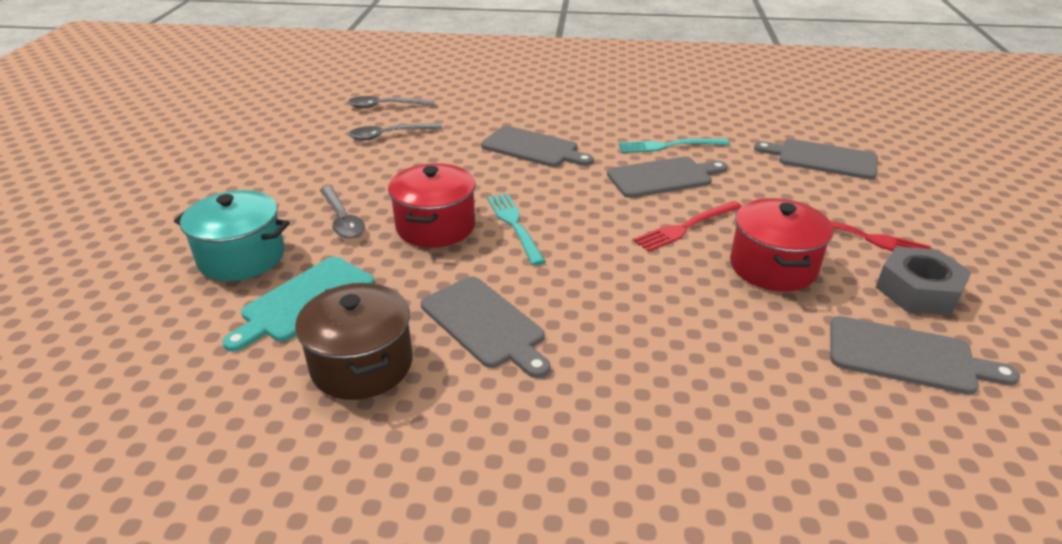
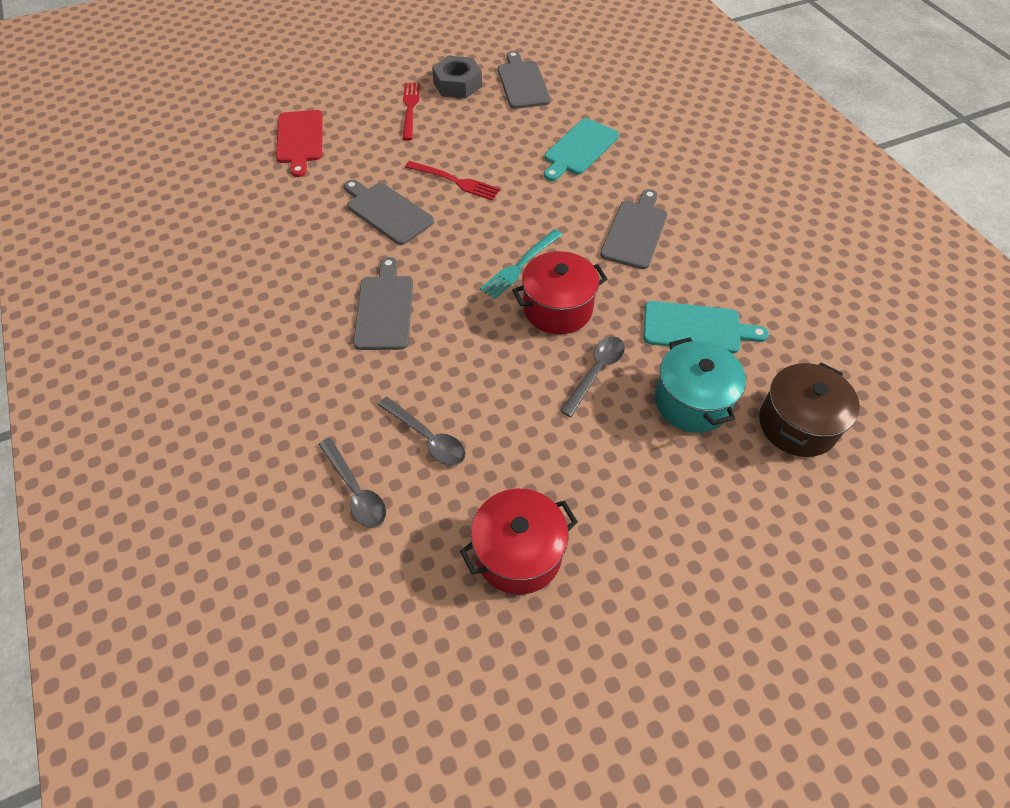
camera: 120 degrees left, 20 degrees up
(362, 364) = (714, 266): brown pot -> brown pot (797, 424)
(669, 146) = (325, 224): turquoise fork -> none
(692, 347) = (579, 149): none -> turquoise cutting board
(773, 267) = (475, 136): red pot -> red pot (518, 553)
(822, 159) = (300, 139): grey cutting board -> red cutting board

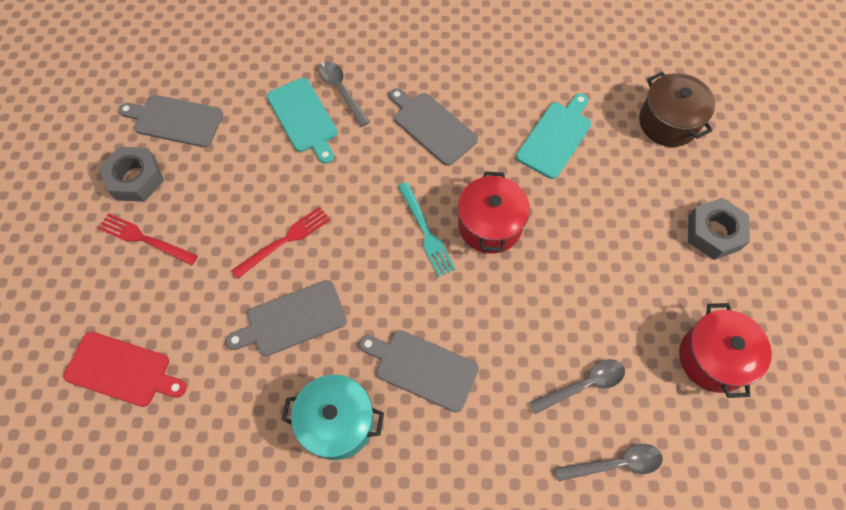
camera: 65 degrees left, 10 degrees up
(596, 372) = (569, 228): grey spoon -> grey spoon (341, 91)
(680, 512) = (714, 233): none -> grey nut
(692, 401) = (623, 176): turquoise pot -> turquoise pot (337, 422)

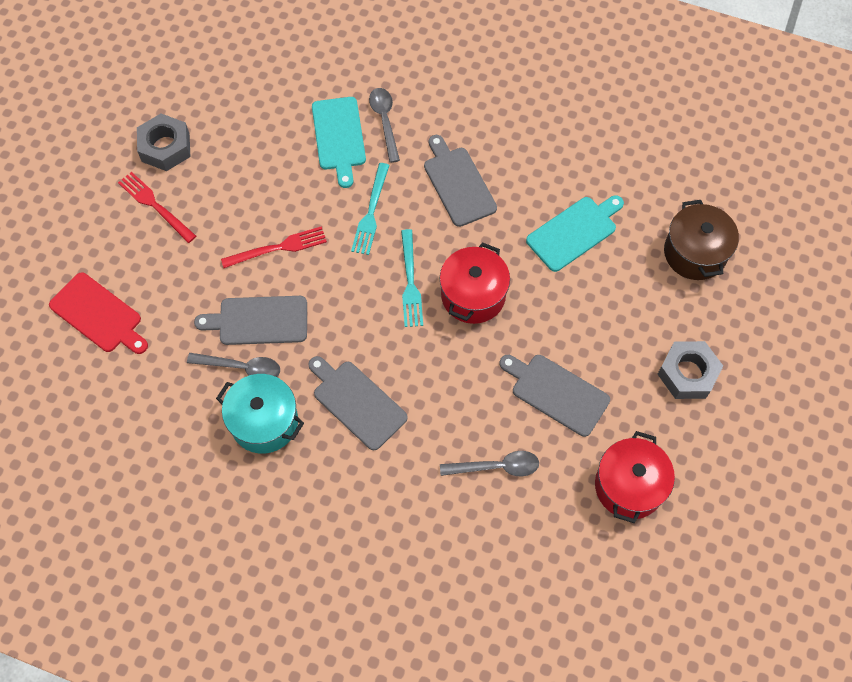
camera: 20 degrees right, 0 degrees up
(175, 120) = (219, 102): grey cutting board -> grey cutting board (556, 393)
(362, 178) = (371, 212): none -> turquoise fork
(615, 464) = (494, 543): grey spoon -> grey spoon (241, 368)

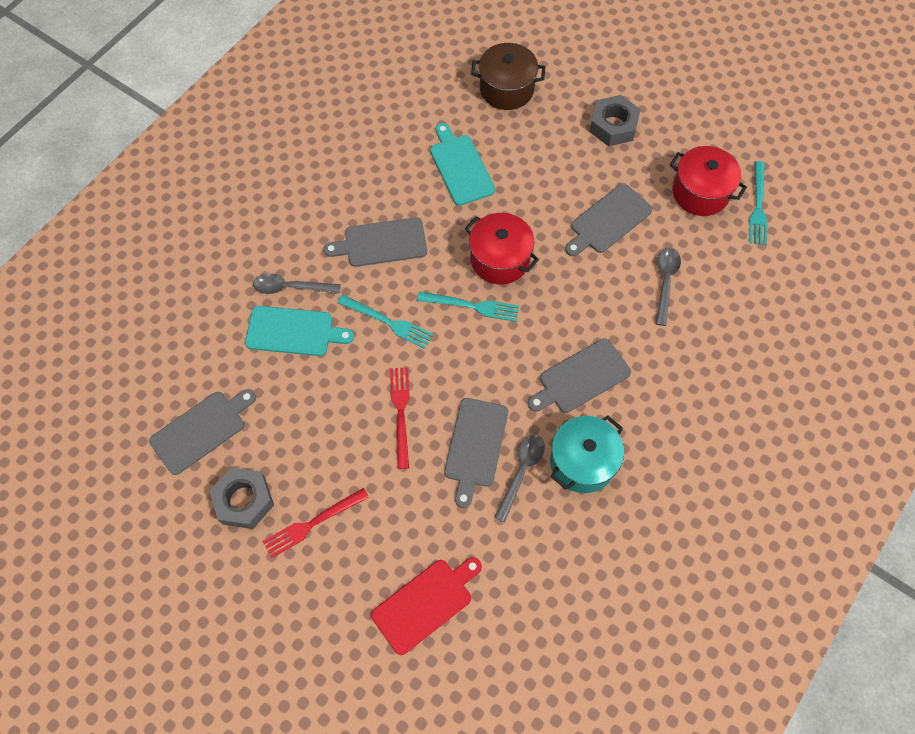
camera: 75 degrees left, 0 degrees up
(223, 95) = (201, 430): none -> grey cutting board
(632, 555) = (758, 206): none -> turquoise fork

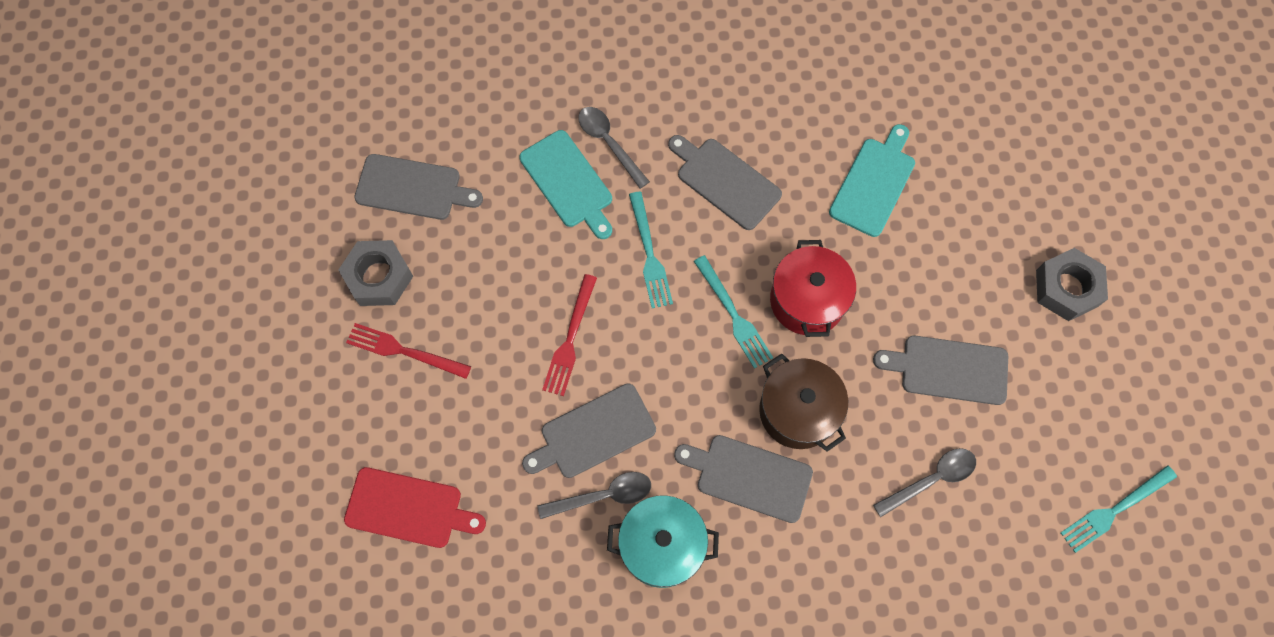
camera: 50 degrees right, 5 degrees up
(401, 412) = (570, 339): red fork -> red fork turned 150 degrees clockwise
(506, 89) = (1006, 153): brown pot -> brown pot (798, 411)
(700, 192) = (1072, 437): red pot -> none

